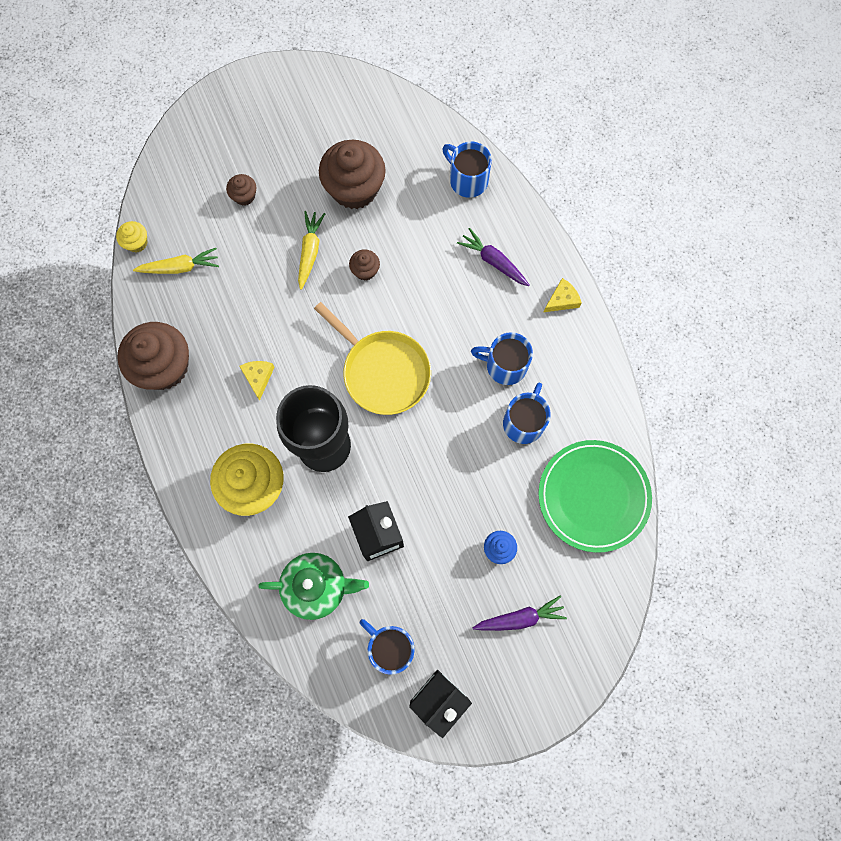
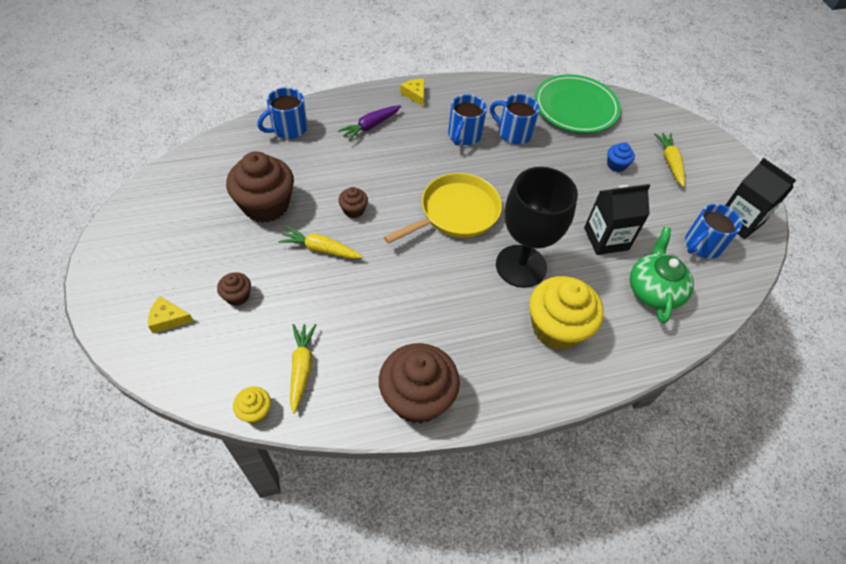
camera: 85 degrees left, 20 degrees down
(258, 377) = (445, 310): yellow cheese -> yellow cheese (168, 319)
(520, 618) = (670, 162): purple carrot -> yellow carrot

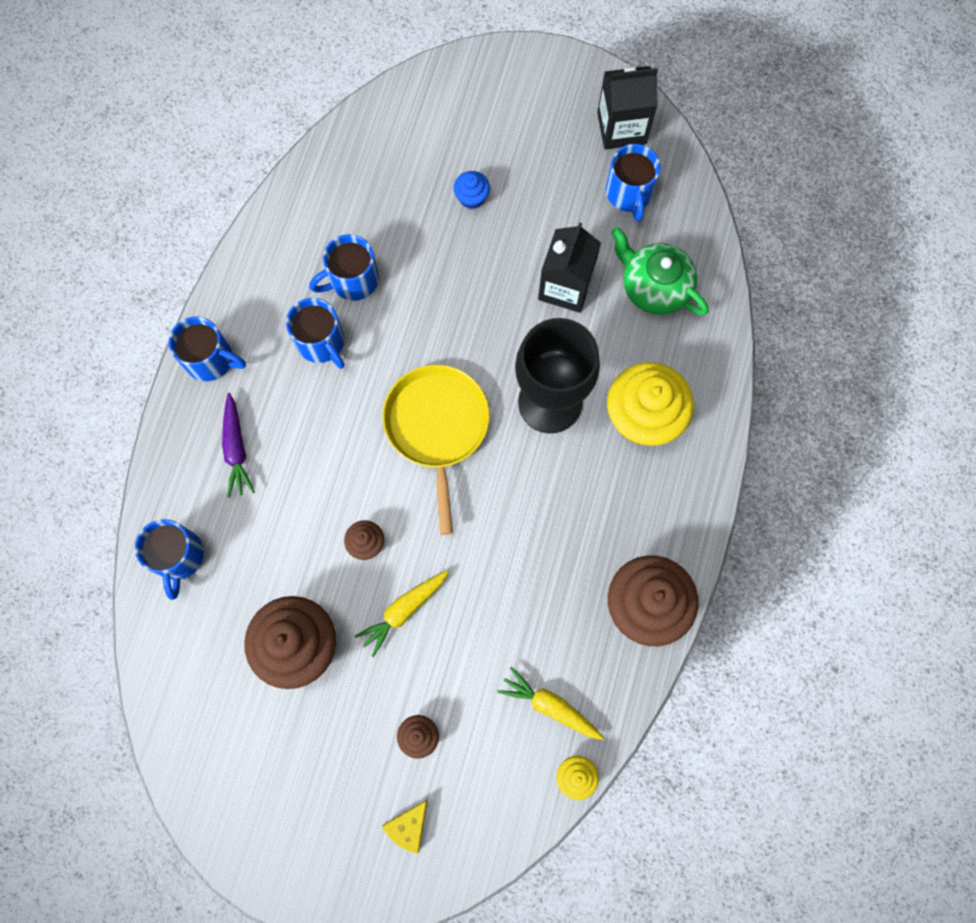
camera: 55 degrees left, 20 degrees up
(415, 94) = (211, 359): yellow cheese -> blue mug
(575, 107) = (354, 175): green plate -> none
(670, 162) = (502, 134): yellow carrot -> none

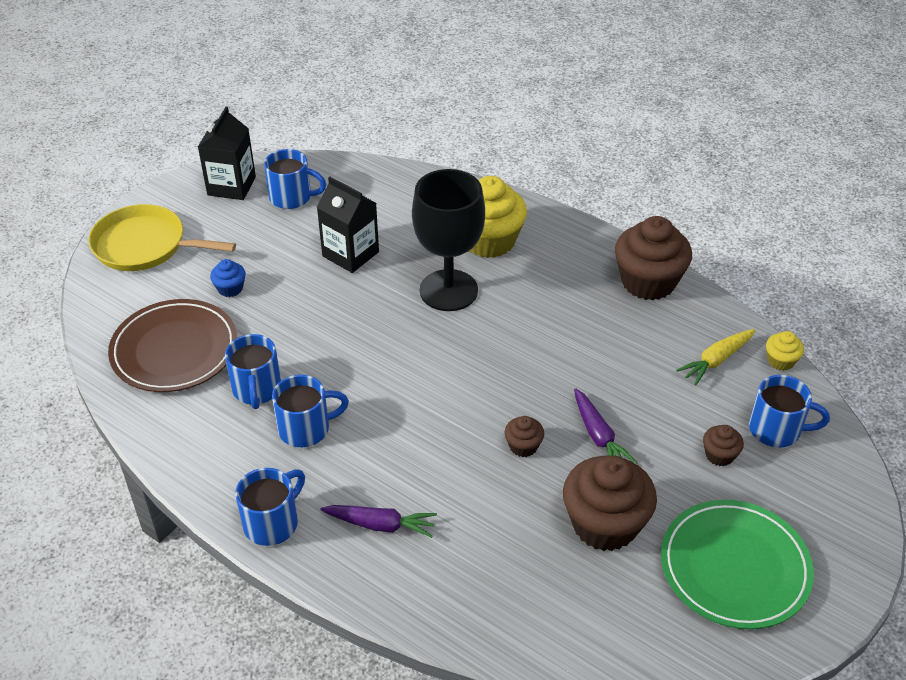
camera: 70 degrees left, 30 degrees down
(179, 557) = (474, 605): blue mug -> blue mug (776, 430)
(287, 777) = (734, 567): none -> green plate
(375, 188) = (174, 350): none -> brown plate
(403, 611) = (599, 436): yellow carrot -> purple carrot
(408, 826) = (802, 484): yellow cheese -> none
(437, 427) = (434, 367): yellow pan -> yellow pan (144, 245)
(654, 287) = (381, 206): green teapot -> none

